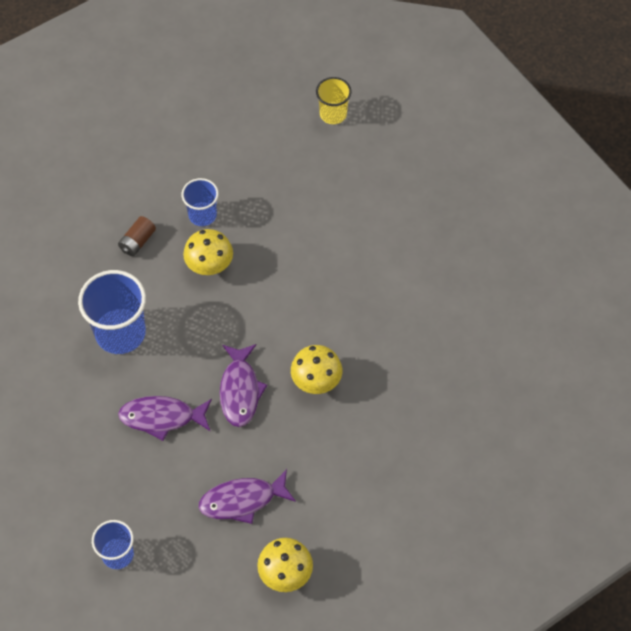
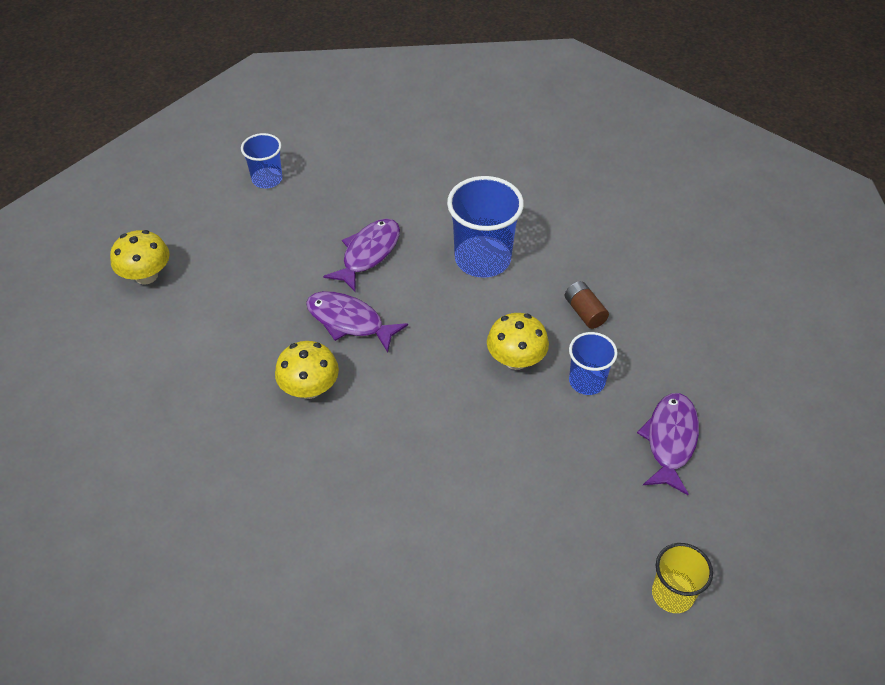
camera: 120 degrees right, 10 degrees down
(242, 500) = (239, 275): purple fish -> purple fish (670, 440)

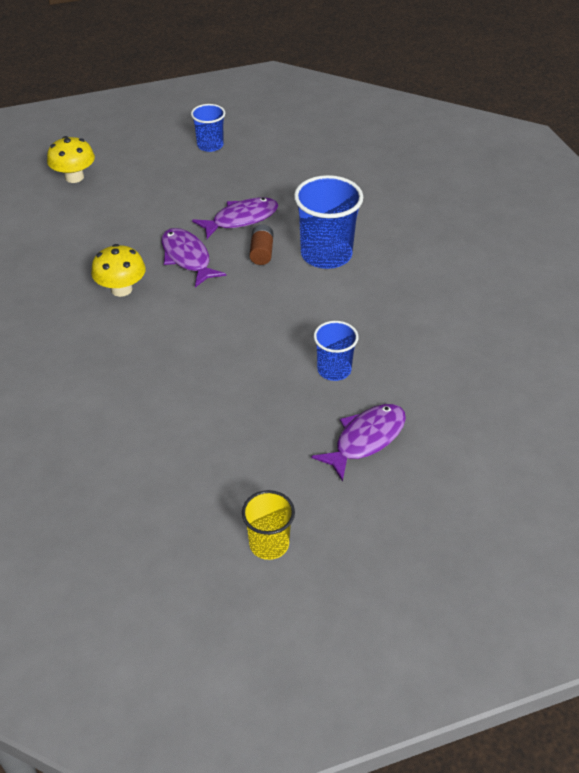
camera: 30 degrees right, 5 degrees down
(516, 360) = (290, 332): yellow mushroom -> none
(584, 312) = (376, 322): brown battery -> brown battery (261, 252)

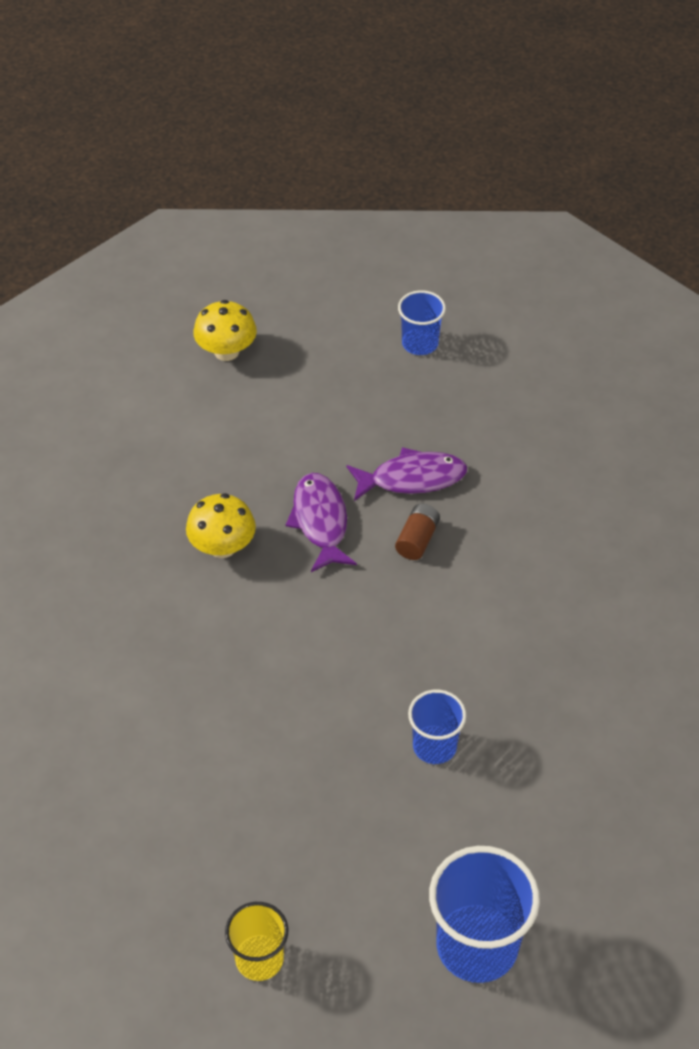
camera: 20 degrees right, 5 degrees up
(326, 254) = (499, 567): blue cup -> blue cup (477, 945)
(366, 439) = (431, 858): purple fish -> none

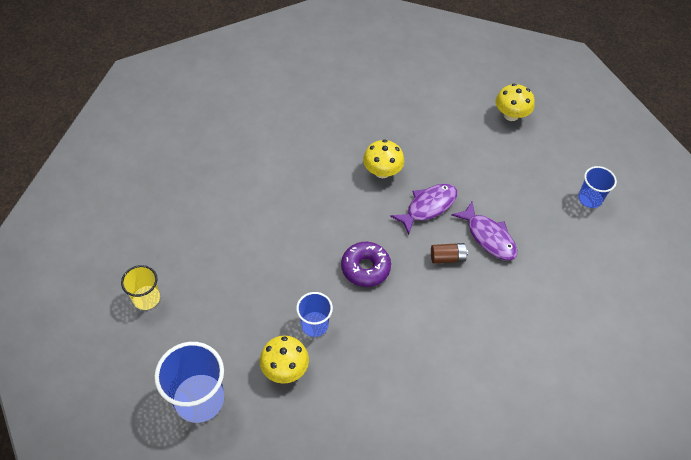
camera: 60 degrees right, 5 degrees up
(377, 643) = (365, 268): none -> purple donut
(485, 813) = (285, 369): none -> yellow mushroom

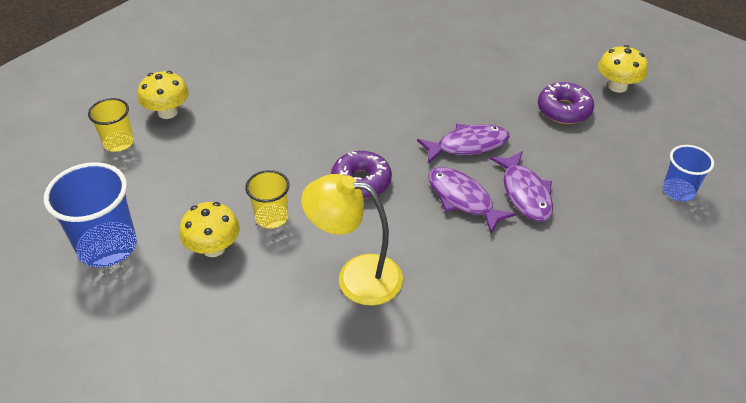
camera: 25 degrees right, 10 degrees down
(314, 325) = (272, 217): blue cup -> yellow cup
(382, 171) = (434, 100): yellow mushroom -> yellow mushroom (167, 112)
(405, 354) = (356, 277): none -> yellow lamp
(447, 258) = (463, 199): brown battery -> purple fish
(482, 150) = (564, 110): none -> purple donut

